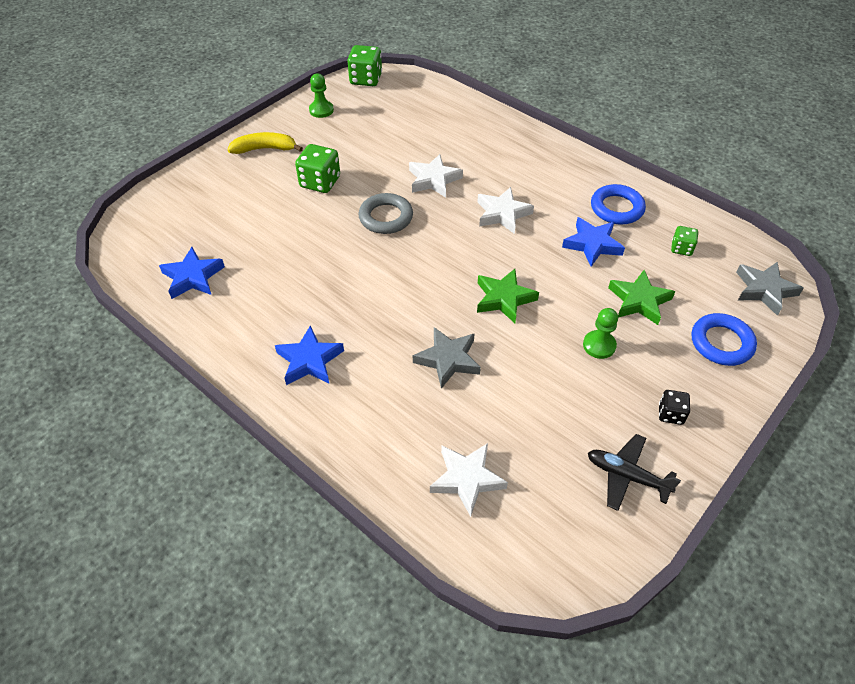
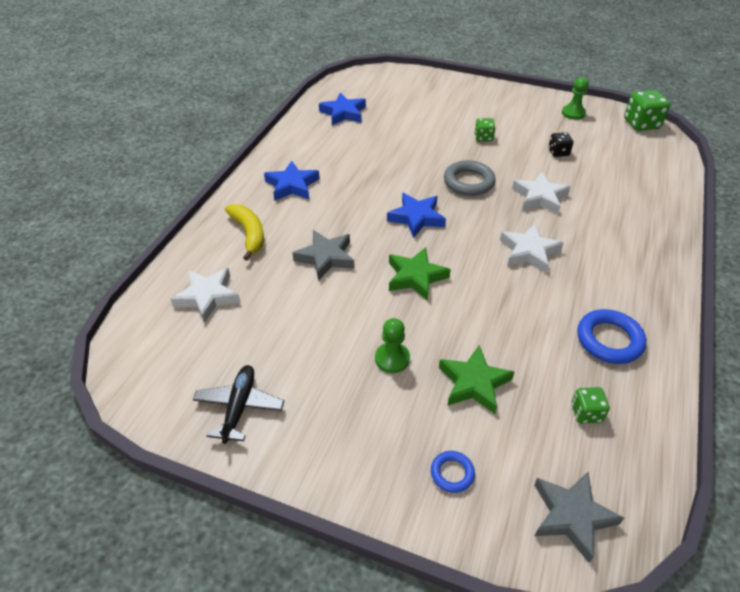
camera: 70 degrees right, 5 degrees down
(265, 149) = (499, 101): yellow banana -> yellow banana (249, 234)
(320, 182) = (483, 137): green dice -> green dice, size x0.58
(592, 244) = (534, 329): blue star -> blue star (416, 218)
(670, 414) = (327, 434): black dice -> black dice (558, 152)
(721, 343) = (452, 473): blue ring -> blue ring, size x0.56

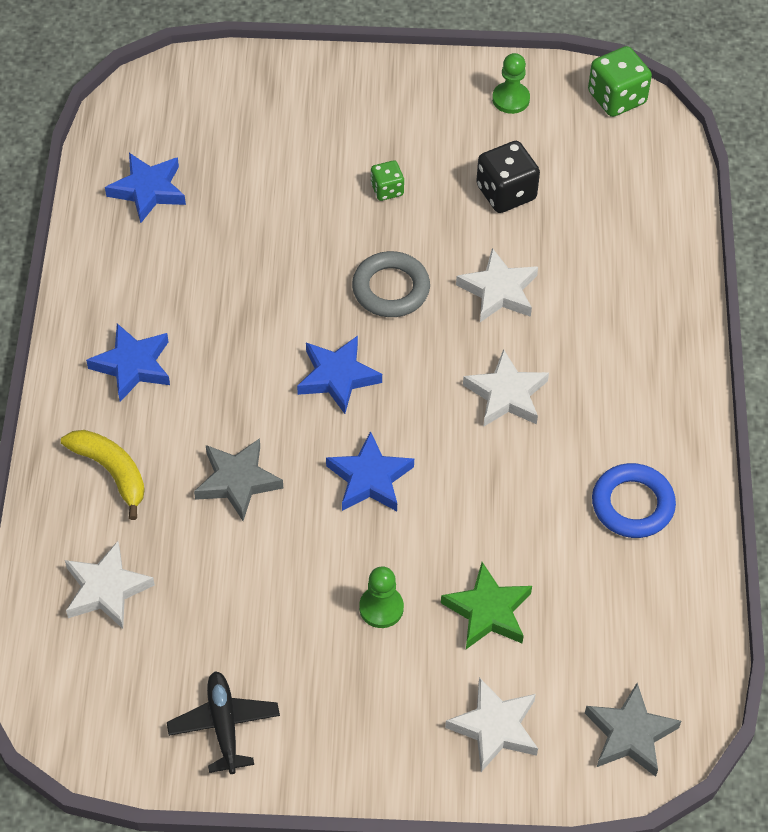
camera: 20 degrees left, 10 degrees up
(416, 277) = (370, 478): green star -> blue star
(452, 473) = (495, 727): blue ring -> white star
(558, 152) = (506, 193): black dice -> black dice, size x1.73
(586, 413) = (623, 611): green dice -> none

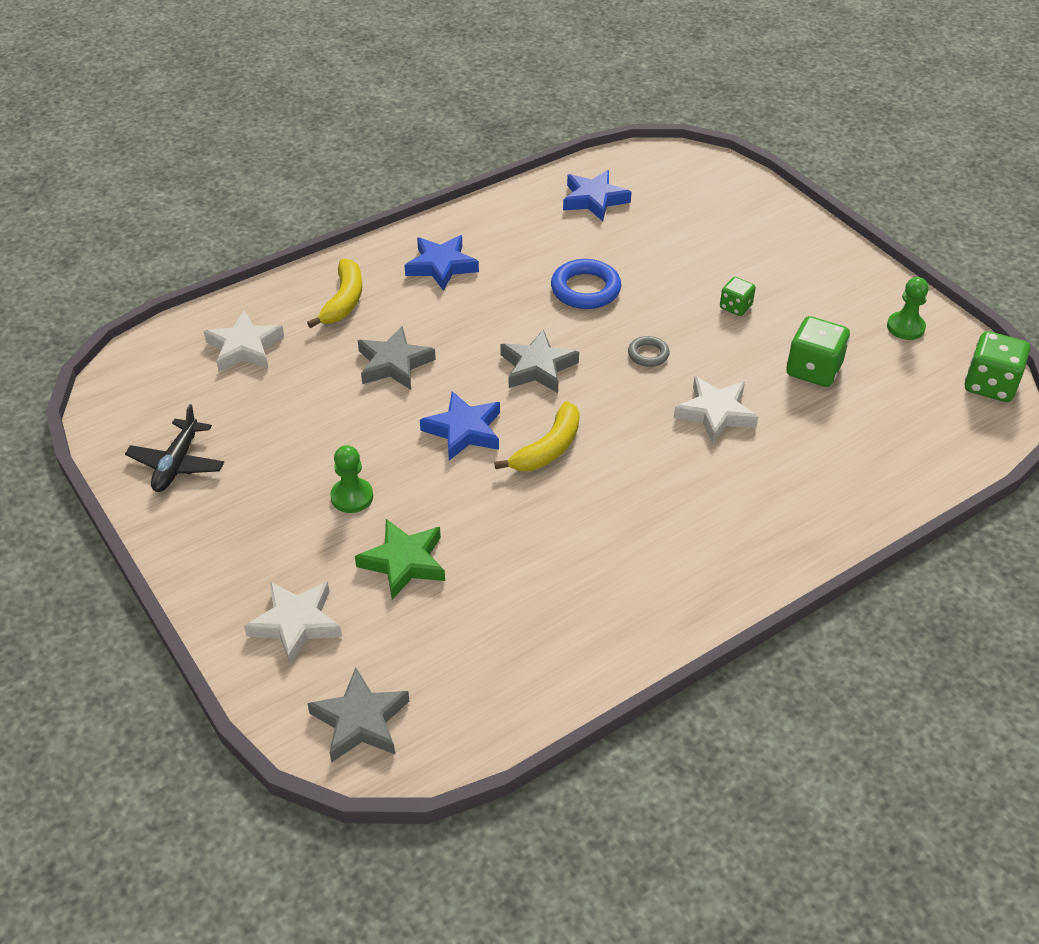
camera: 55 degrees right, 10 degrees down
(224, 726) = (177, 464): black plane -> black plane turned 150 degrees clockwise
(337, 377) = (537, 367): blue star -> grey star
(391, 289) = (648, 354): grey ring -> grey ring, size x0.56
(442, 431) = (548, 448): none -> yellow banana
(506, 193) = (813, 370): black dice -> green dice
(506, 394) = (622, 468): white star -> none
(632, 504) = (595, 603): blue ring -> blue ring (585, 289)

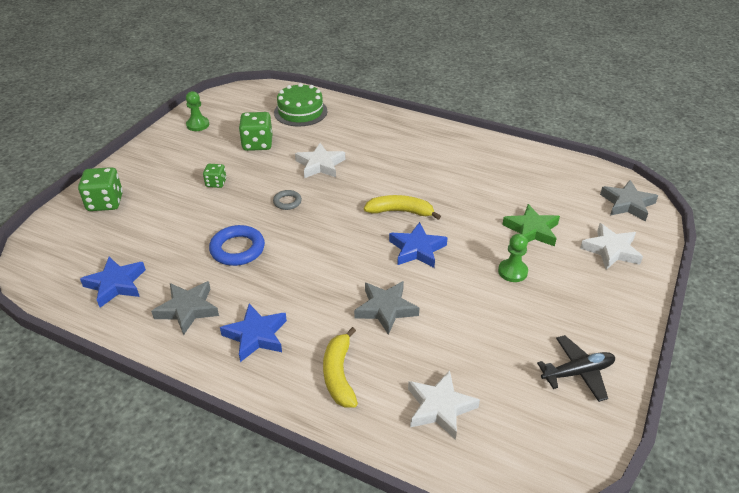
camera: 120 degrees left, 5 degrees down
(343, 301) = (339, 374): yellow banana -> yellow banana turned 75 degrees counterclockwise
(537, 367) = (335, 241): grey star -> grey star (188, 309)
(889, 446) = (300, 112): none -> green cake
(990, 385) = (231, 95): green dice -> green dice (105, 202)

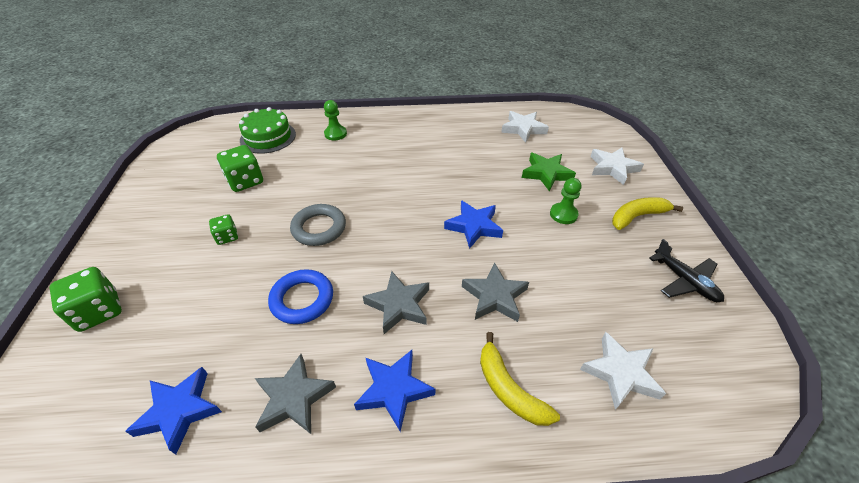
camera: 30 degrees left, 5 degrees up
(198, 125) = (164, 183): green pawn -> green pawn (335, 134)
(287, 202) = (319, 228): grey ring -> grey ring, size x1.78
(320, 165) = (324, 180): white star -> white star (523, 129)
(400, 212) = (432, 197): yellow banana -> yellow banana (637, 216)
(577, 373) = (684, 281): black plane -> black plane turned 105 degrees clockwise
(627, 204) = (590, 129): grey star -> grey star (399, 305)

